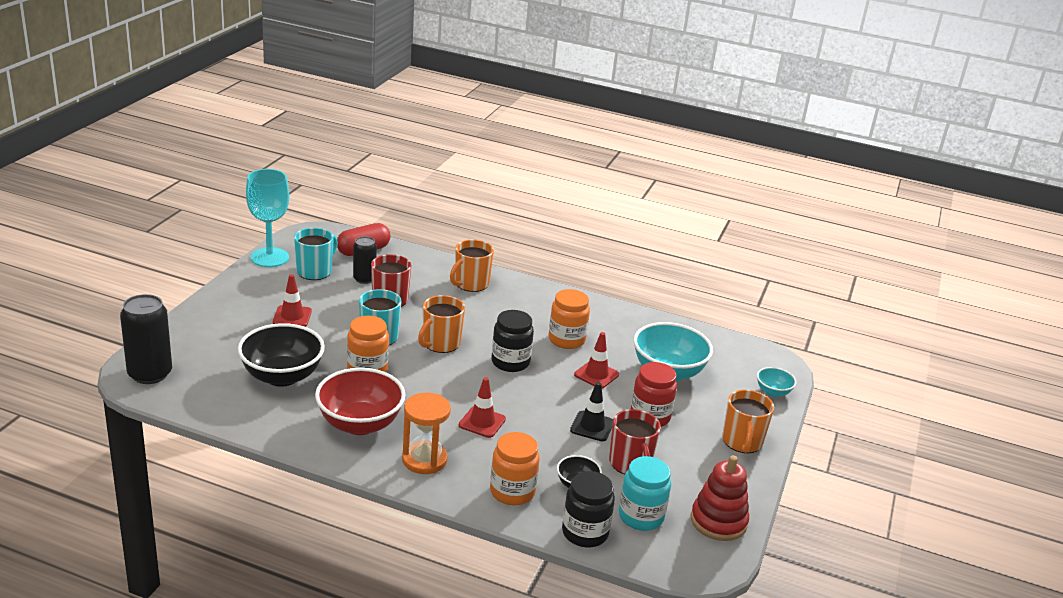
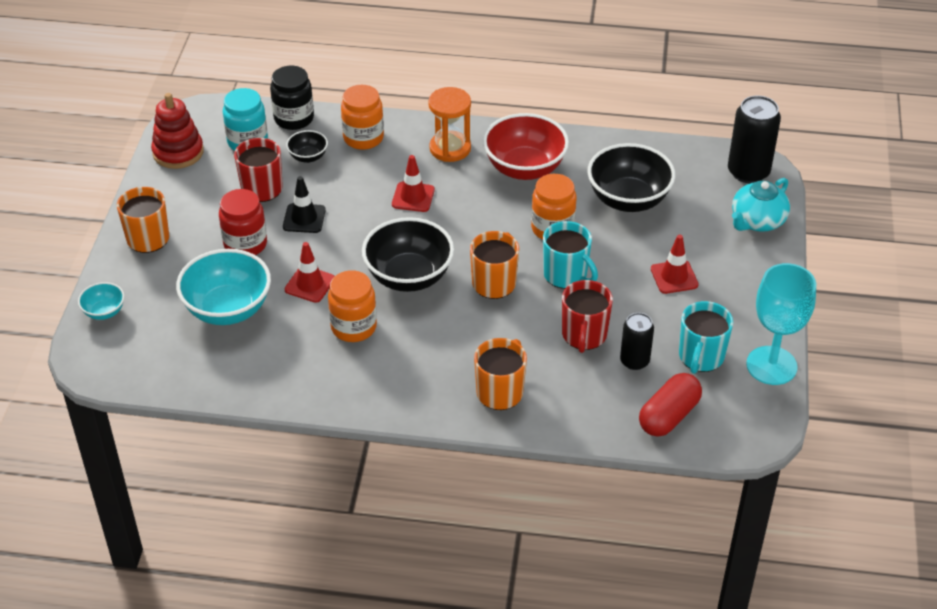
camera: 170 degrees right, 15 degrees up
(185, 337) = (757, 221): none -> turquoise teapot
(510, 362) = (409, 277): black jar -> black bowl

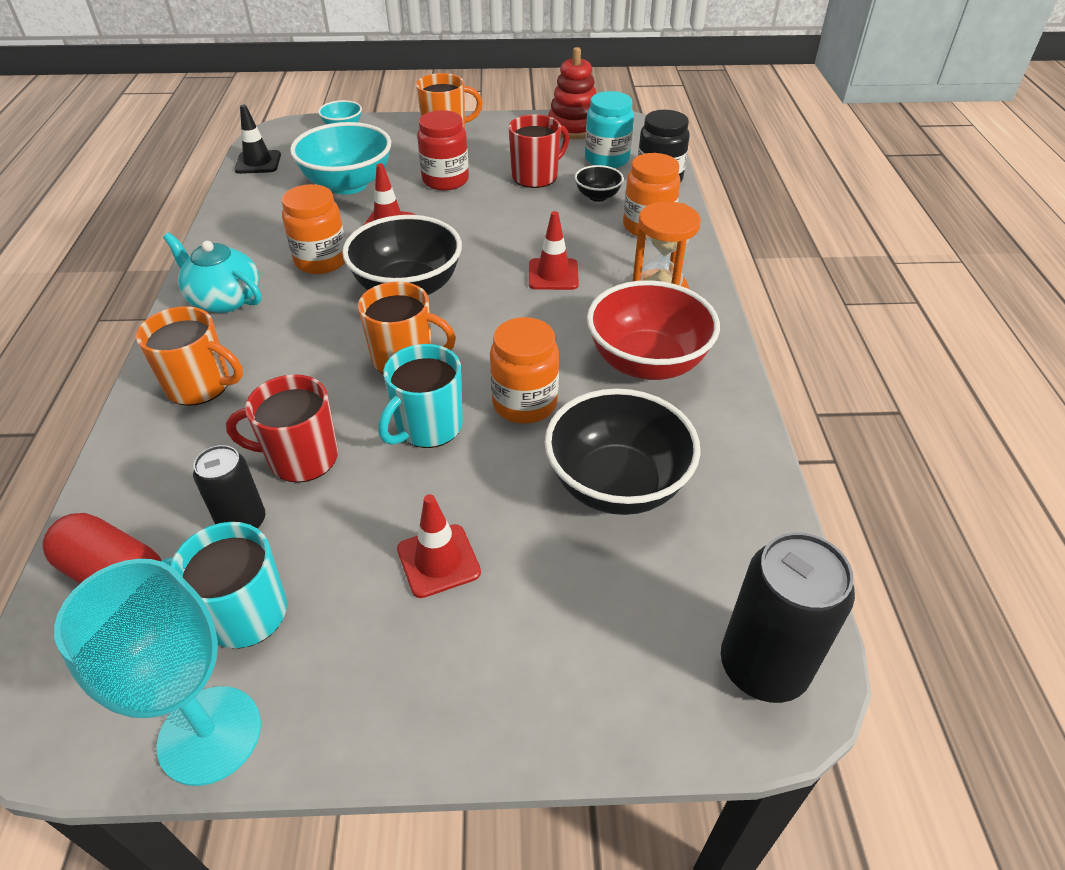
camera: 80 degrees right, 0 degrees up
(304, 218) = (494, 207): black traffic cone -> black traffic cone (258, 162)
(757, 221) = (617, 690): turquoise teapot -> turquoise teapot (224, 299)

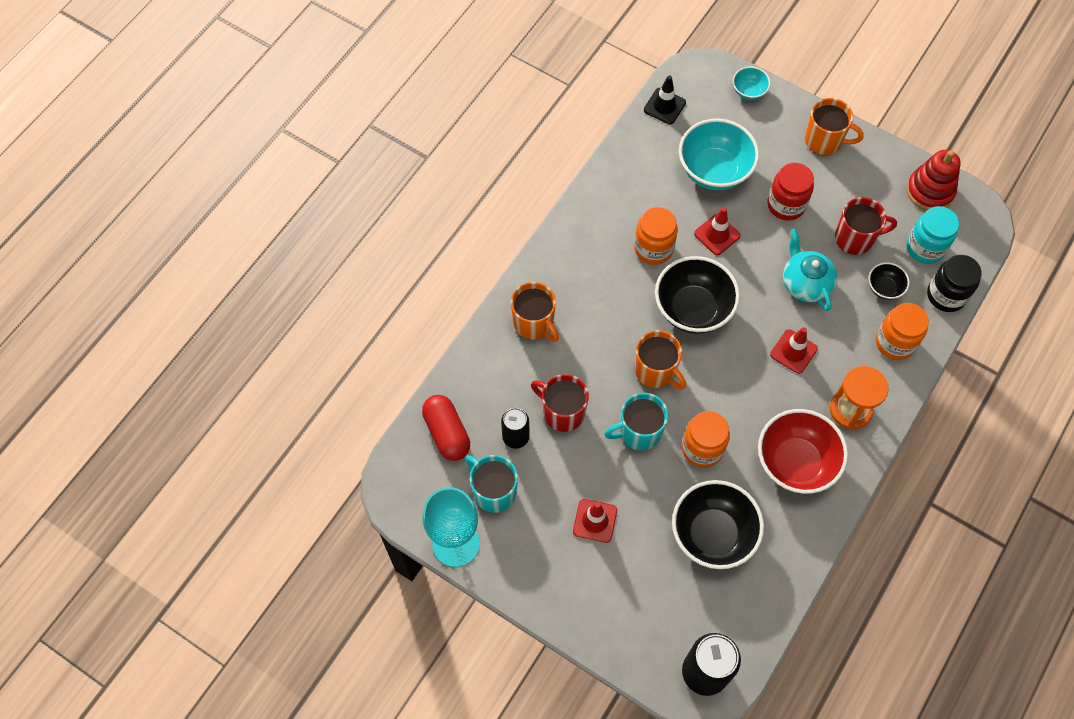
camera: 35 degrees right, 20 degrees up
(224, 299) = (578, 253): turquoise teapot -> turquoise teapot (805, 283)

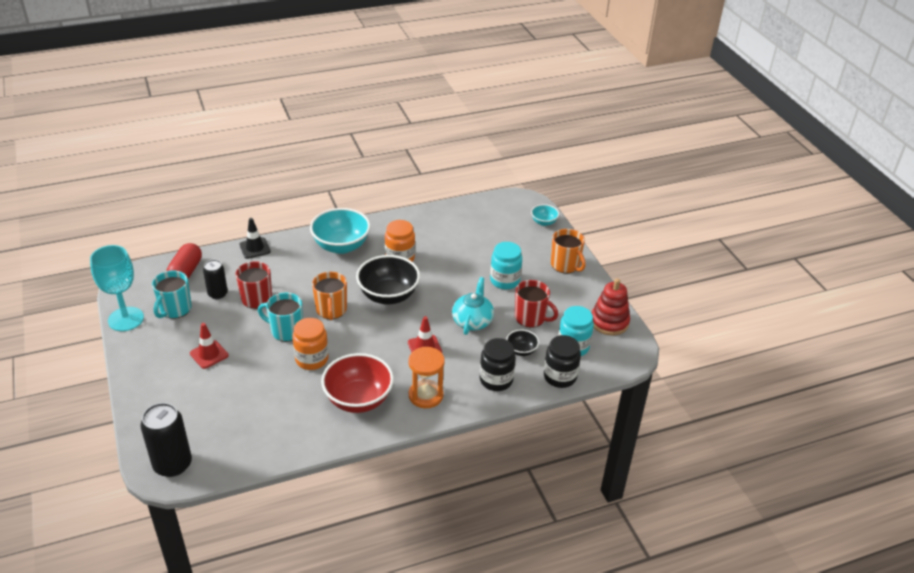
camera: 35 degrees right, 25 degrees down
(493, 491) = (175, 309): turquoise mug -> turquoise mug turned 150 degrees counterclockwise
(534, 323) = (292, 254): orange mug -> none
(664, 106) = (484, 204): black traffic cone -> black traffic cone (255, 248)
(712, 534) = (265, 402): black bowl -> none
(714, 170) = (479, 244): turquoise bowl -> turquoise bowl (341, 246)
(717, 235) = (445, 272): red traffic cone -> none
(786, 205) = (505, 280): red jar -> turquoise jar
(894, 342) = (496, 380): orange jar -> black jar

